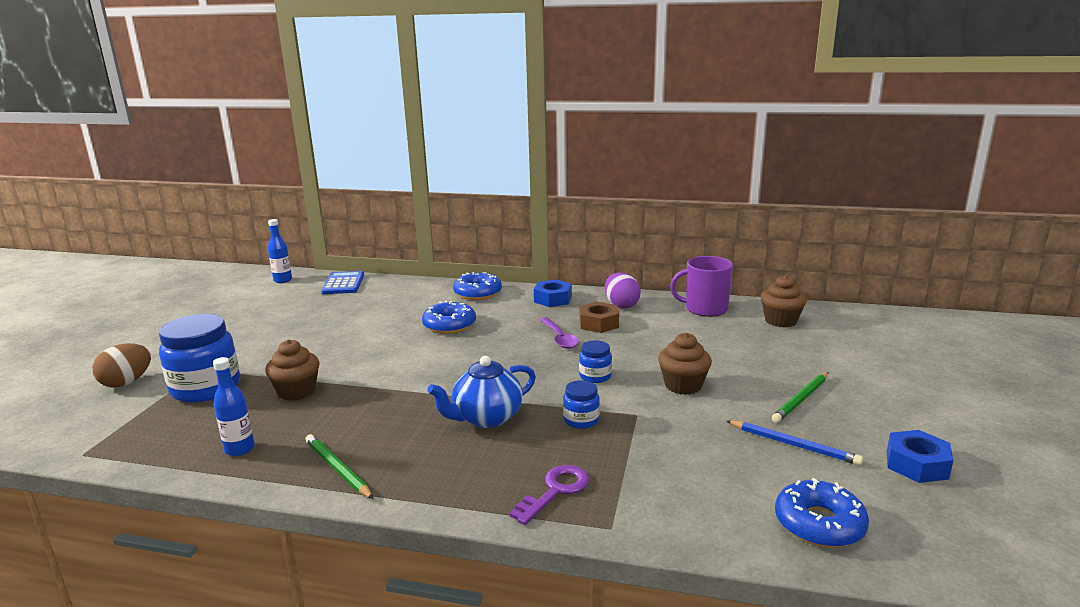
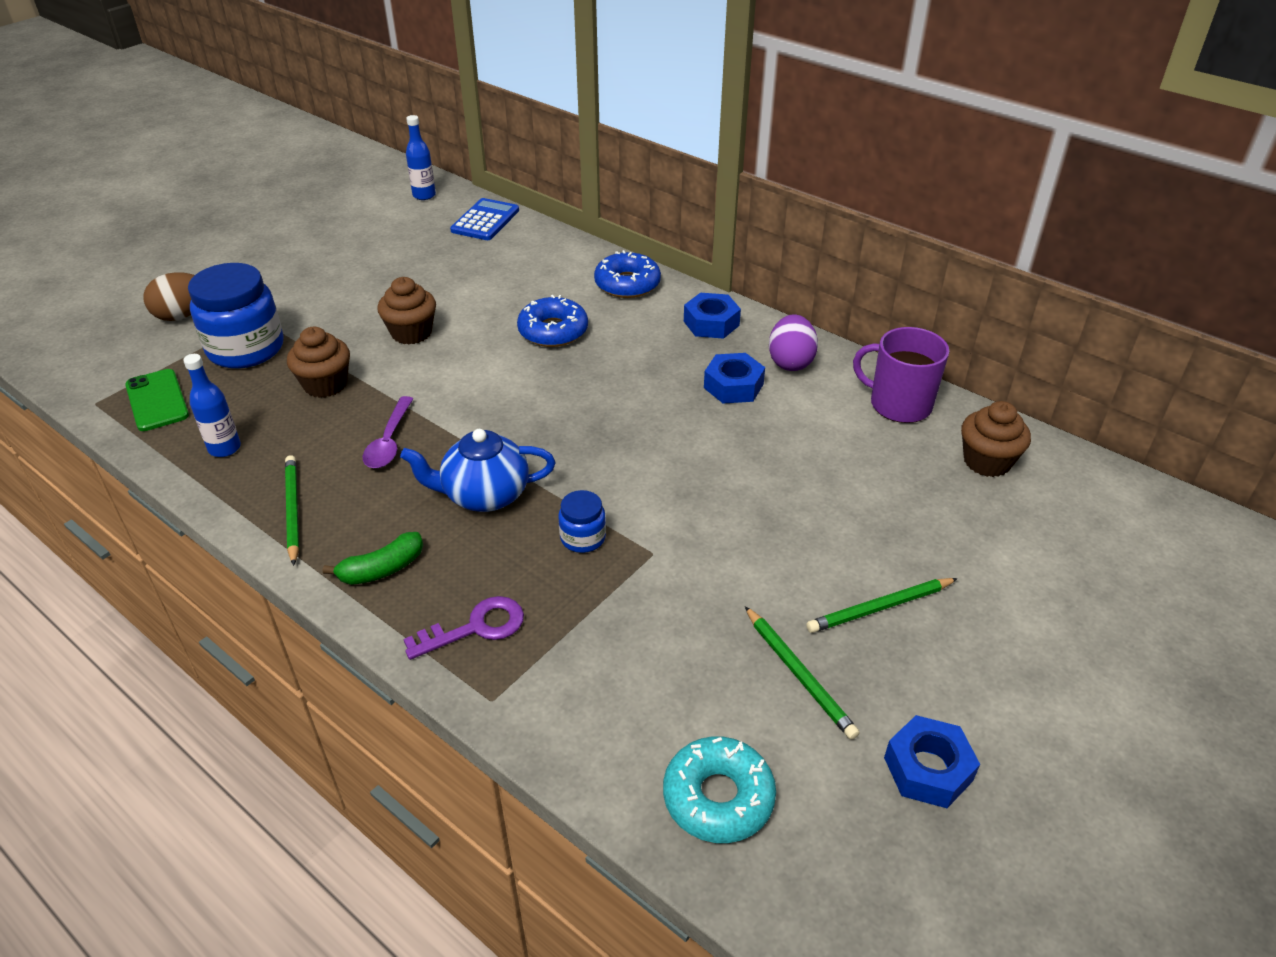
camera: 25 degrees right, 20 degrees up
(146, 437) = (157, 400): none -> green phone
(448, 481) = (382, 569): none -> green banana
(559, 338) = (664, 396): purple spoon -> purple spoon (389, 441)
(595, 376) = (655, 475): blue jar -> none
(598, 323) = (733, 386): brown nut -> blue nut
(683, 385) = (748, 528): brown cupcake -> brown cupcake (411, 333)
(793, 445) = (798, 674): blue pencil -> green pencil
(819, 524) = (718, 797): blue donut -> turquoise donut

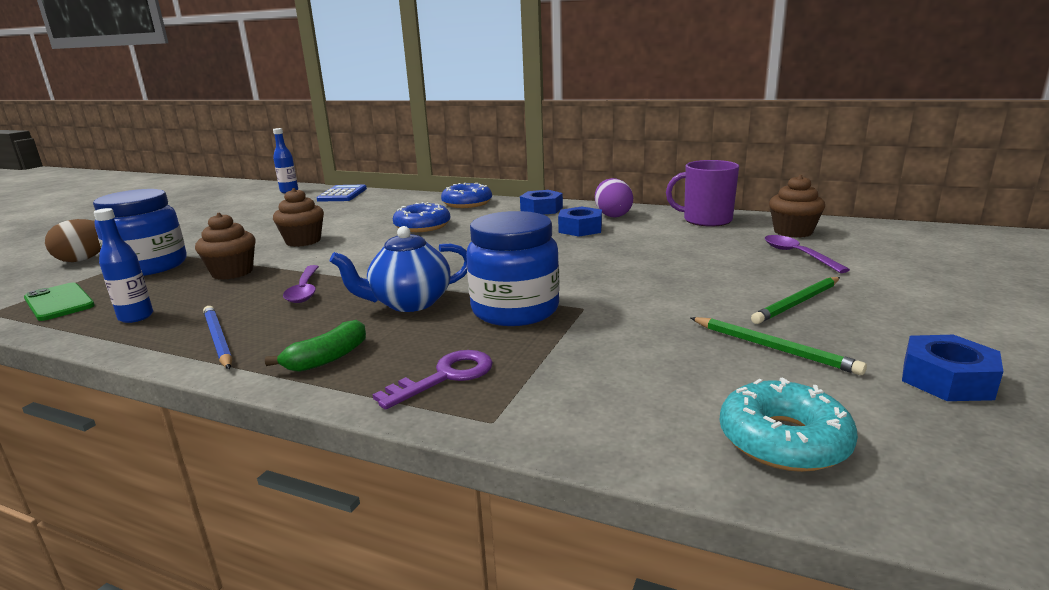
camera: 15 degrees left, 20 degrees down
(293, 510) = (218, 340): green pencil -> blue pencil
(583, 538) = (515, 310): blue jar -> blue jar, size x2.05
(952, 514) = (797, 255): none -> purple spoon

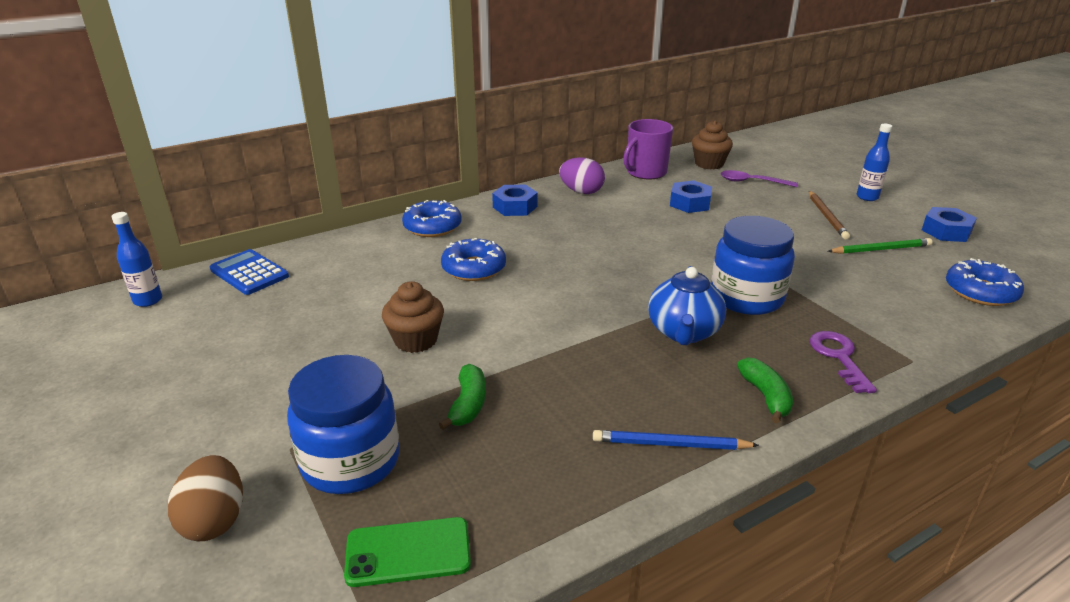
camera: 55 degrees left, 10 degrees up
(136, 317) = (544, 490): blue bottle -> blue bottle (867, 197)
(232, 272) = (468, 404): brown cupcake -> green banana
(304, 290) = (587, 373): purple spoon -> none
(580, 229) = (597, 214): blue nut -> blue nut (690, 203)
(783, 440) = (980, 292): turquoise donut -> blue donut
(797, 303) = (826, 216): green pencil -> brown pencil

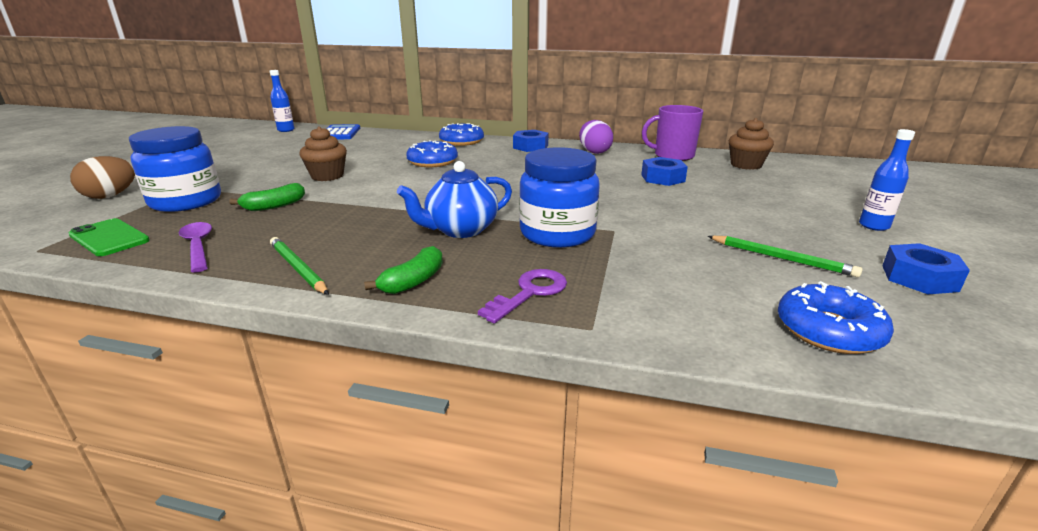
camera: 45 degrees right, 5 degrees down
(671, 444) = (298, 268): blue pencil -> green pencil
(752, 182) = (759, 183): purple spoon -> purple spoon (198, 246)
(826, 216) = (780, 222): brown pencil -> none

